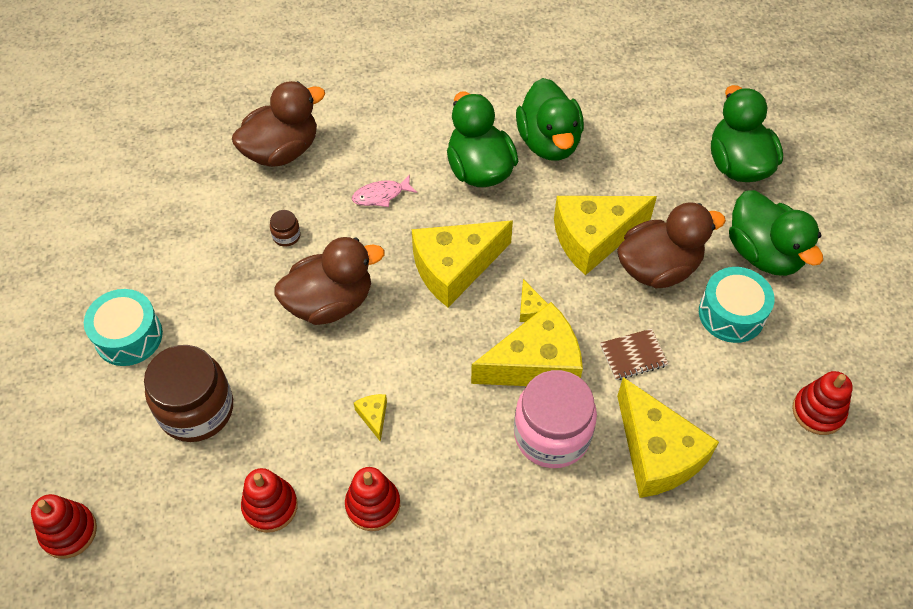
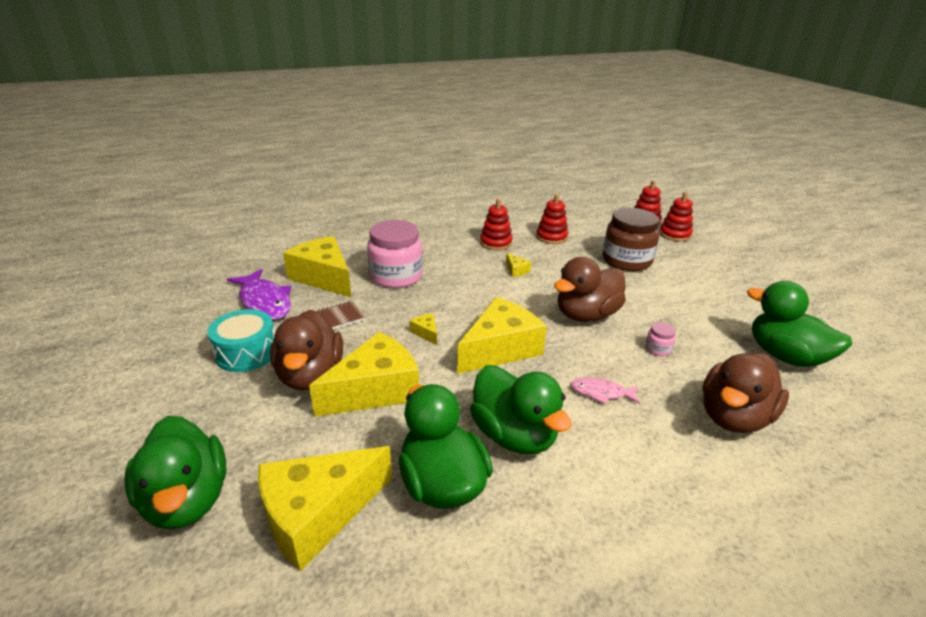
camera: 165 degrees right, 25 degrees down
(128, 336) = (705, 282): turquoise drum -> none
(286, 236) = (658, 349): brown jar -> pink jar
(381, 195) = (601, 393): pink fish -> pink fish turned 135 degrees counterclockwise
(535, 363) = (414, 305): yellow cheese -> yellow cheese (317, 514)
(658, 268) = (310, 375): brown duck -> brown duck turned 60 degrees counterclockwise
(731, 407) = (264, 302): none -> purple fish
(763, 253) = (195, 403): green duck -> green duck (785, 356)
(818, 411) = (196, 307): red stacking toy -> red stacking toy (675, 234)

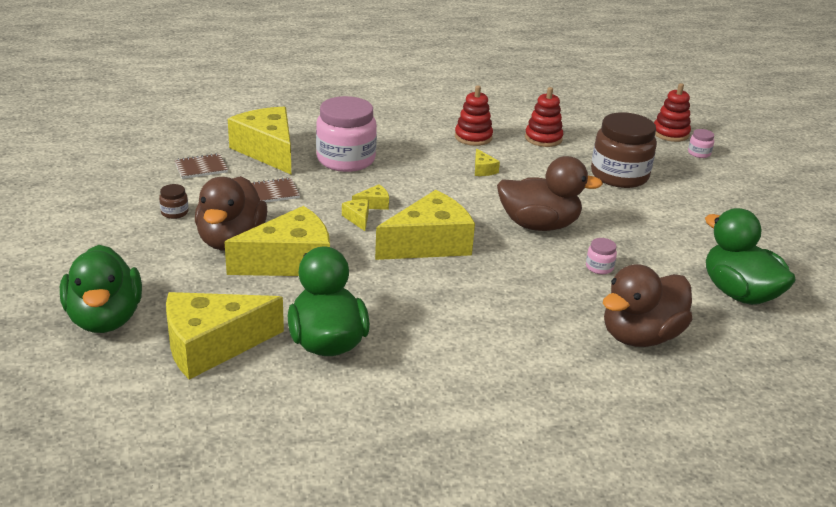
camera: 10 degrees right, 0 degrees up
(246, 352) = (174, 212): turquoise drum -> brown jar
(264, 302) = (201, 168): purple fish -> brown notebook
(435, 316) = (374, 204): none -> yellow cheese
(514, 435) = (409, 317): green duck -> none
(586, 315) = (539, 225): brown duck -> brown duck turned 150 degrees counterclockwise
(601, 393) = (514, 296): pink fish -> none
(675, 234) = (699, 153): red stacking toy -> pink jar

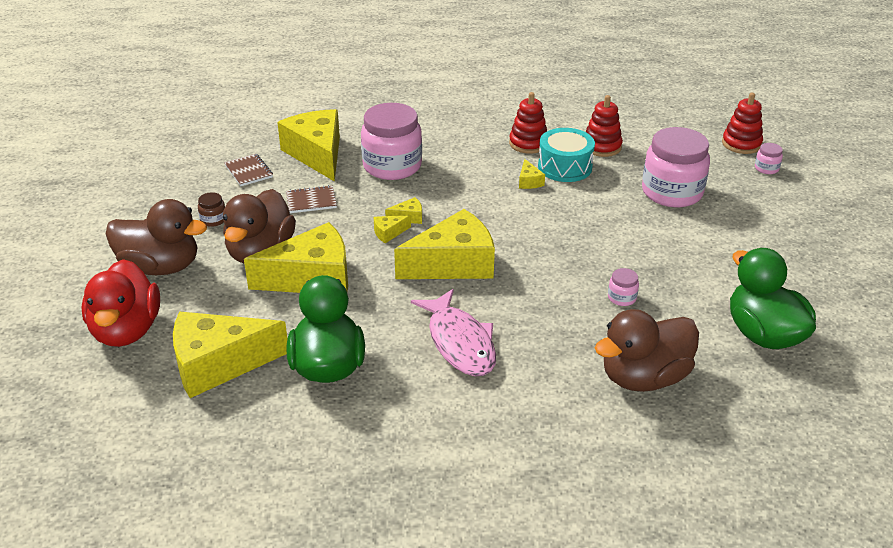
camera: 10 degrees right, 5 degrees up
(105, 318) = (126, 330): green duck -> red duck
(201, 168) = (248, 171): brown notebook -> brown notebook turned 75 degrees clockwise
(358, 218) = (389, 233): yellow cheese -> yellow cheese turned 105 degrees counterclockwise
(454, 314) = (460, 342): none -> pink fish
(513, 156) = (565, 167): none -> turquoise drum
(539, 225) = (571, 247): brown duck -> brown duck (160, 267)
(619, 175) = (672, 192): brown jar -> pink jar

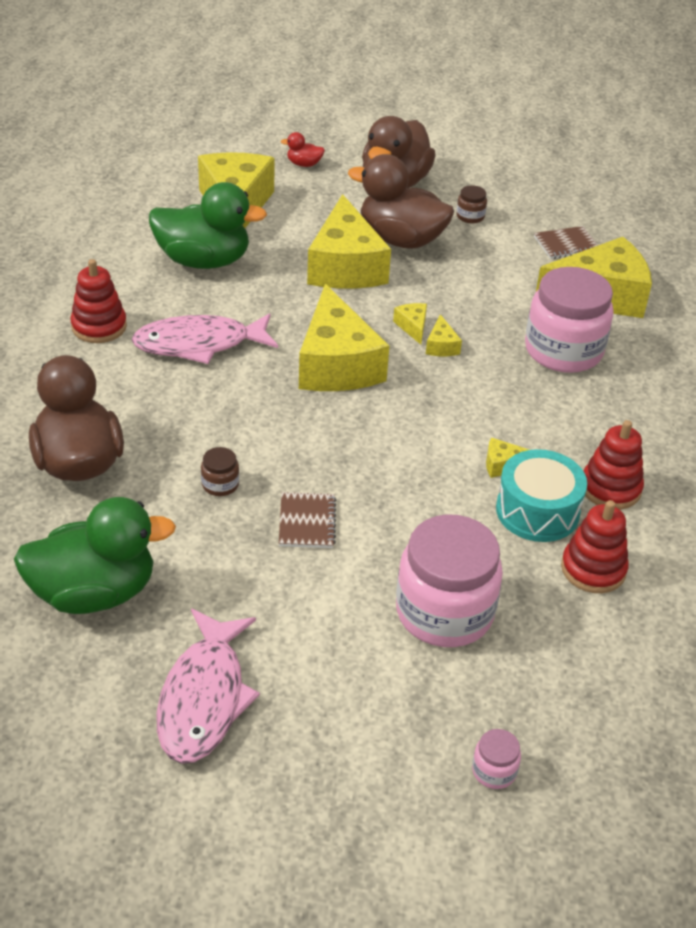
camera: 100 degrees right, 5 degrees up
(126, 330) = (304, 164): red duck -> red duck, size x0.42
(311, 201) = (493, 281): brown notebook -> brown notebook (307, 522)
(622, 298) = (220, 484): pink jar -> brown jar
(741, 144) = (584, 767): red stacking toy -> red stacking toy (99, 327)
(804, 269) = (204, 698): none -> pink fish

